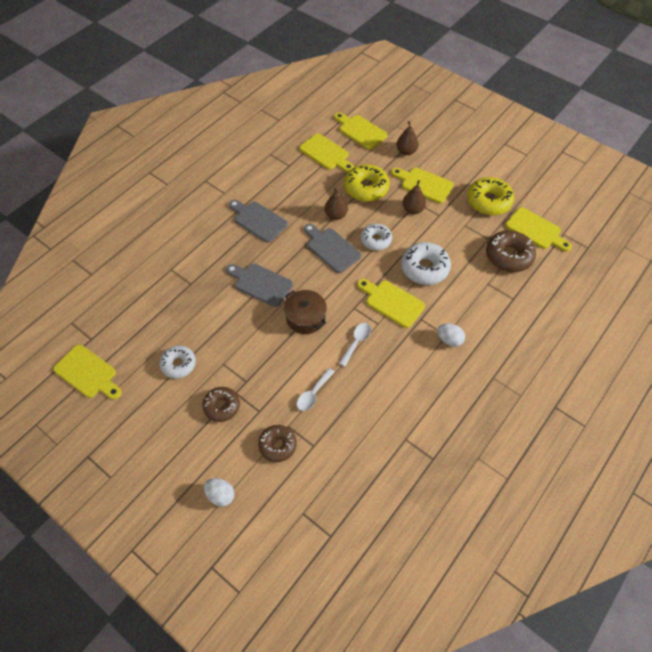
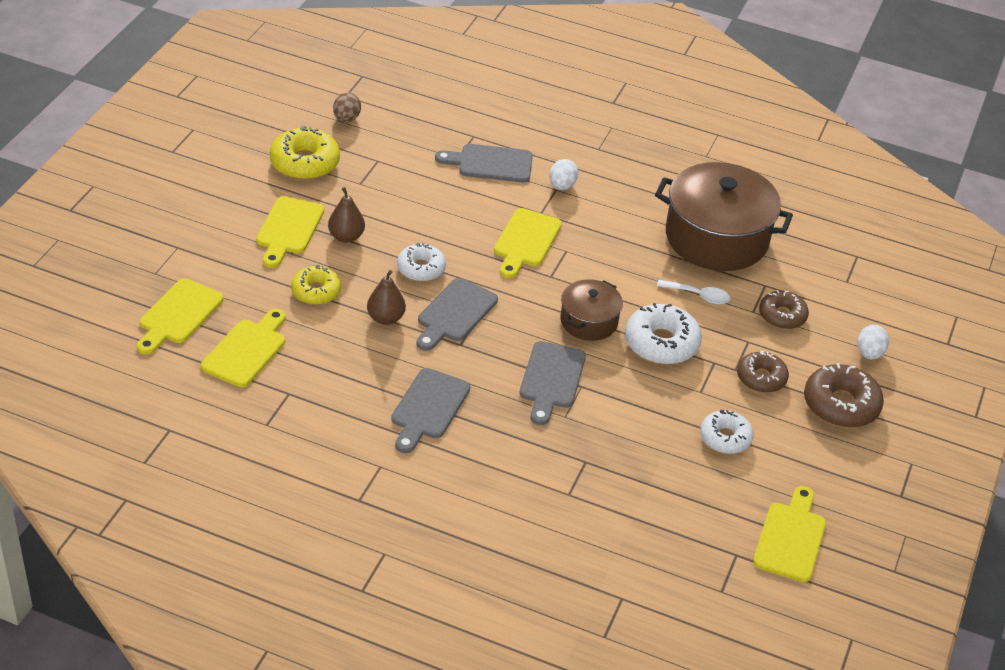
camera: 110 degrees left, 15 degrees down
(356, 342) = (604, 267): white spoon -> none
(366, 188) = (316, 291): yellow donut -> yellow donut, size x0.66
(374, 429) = (716, 237): none -> brown pot
(406, 151) = (217, 255): brown pear -> none
(424, 268) = (454, 216): white donut -> white donut (661, 343)
(479, 301) = (490, 163): none -> grey cutting board
(508, 256) = (403, 141): brown donut -> brown donut (841, 405)
(535, 230) = (346, 119): yellow cutting board -> brown egg

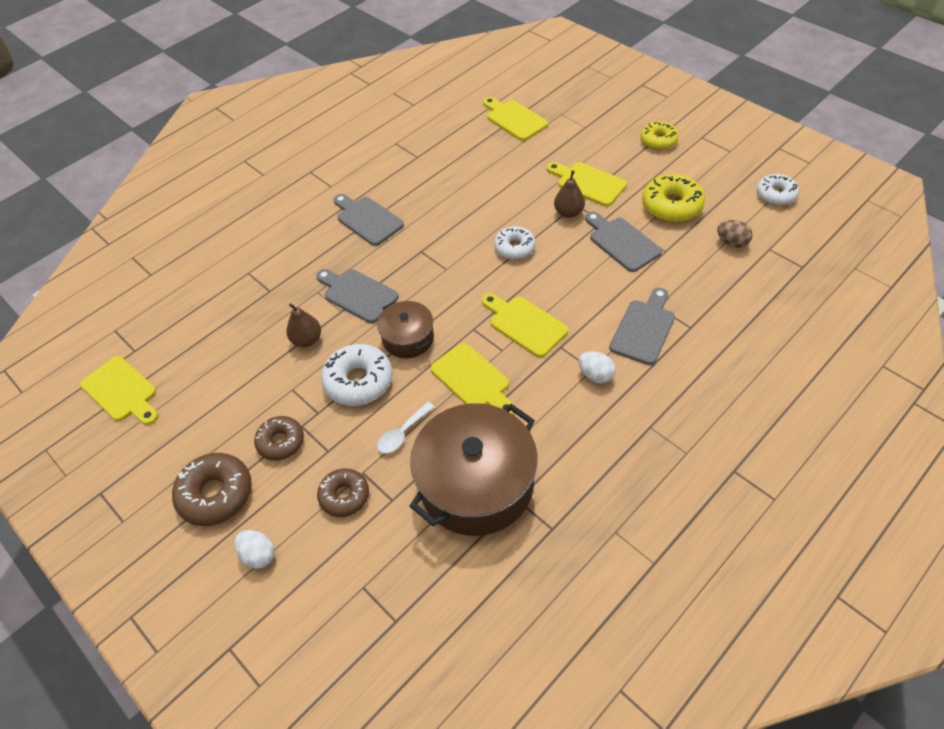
camera: 120 degrees right, 10 degrees up
(246, 350) = (466, 144): yellow cutting board -> yellow cutting board (473, 380)
(316, 291) = (511, 185): yellow donut -> yellow donut (658, 140)
(385, 318) = (467, 216): brown pear -> brown pear (307, 340)
(455, 313) = (455, 256): grey cutting board -> grey cutting board (622, 242)
(725, 438) = (236, 387): white donut -> white donut (775, 195)

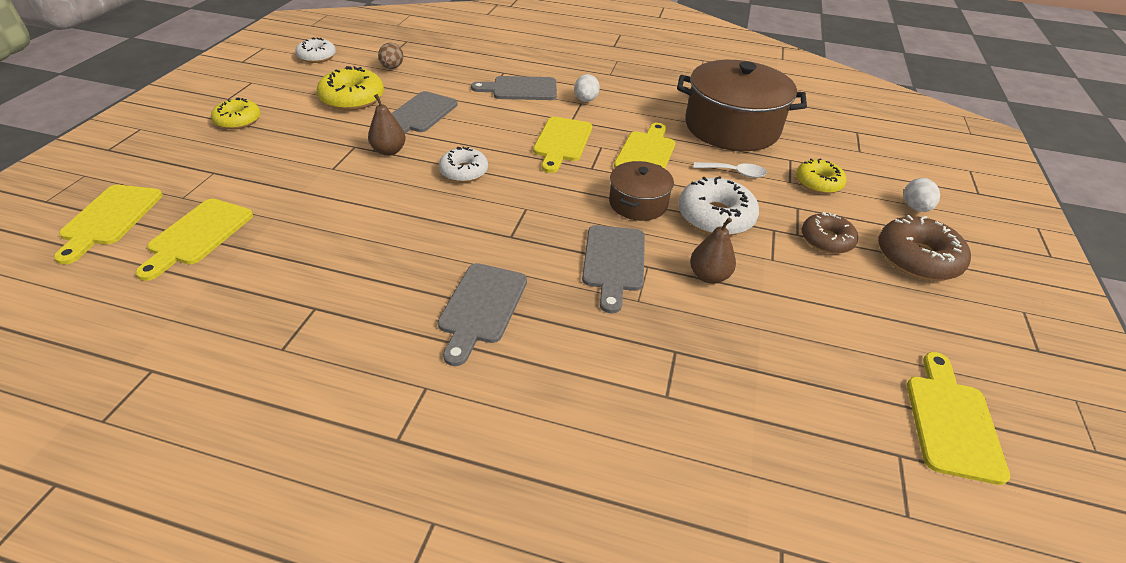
camera: 125 degrees left, 10 degrees down
(344, 496) = (818, 183): brown donut -> yellow donut
(588, 183) = (332, 149): yellow cutting board -> yellow cutting board (110, 218)

